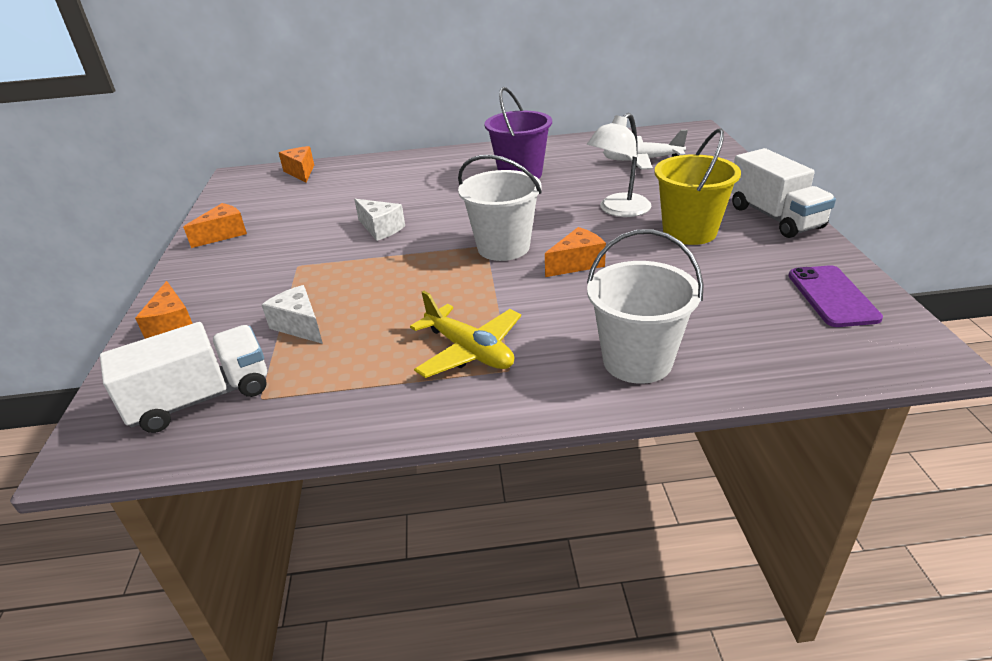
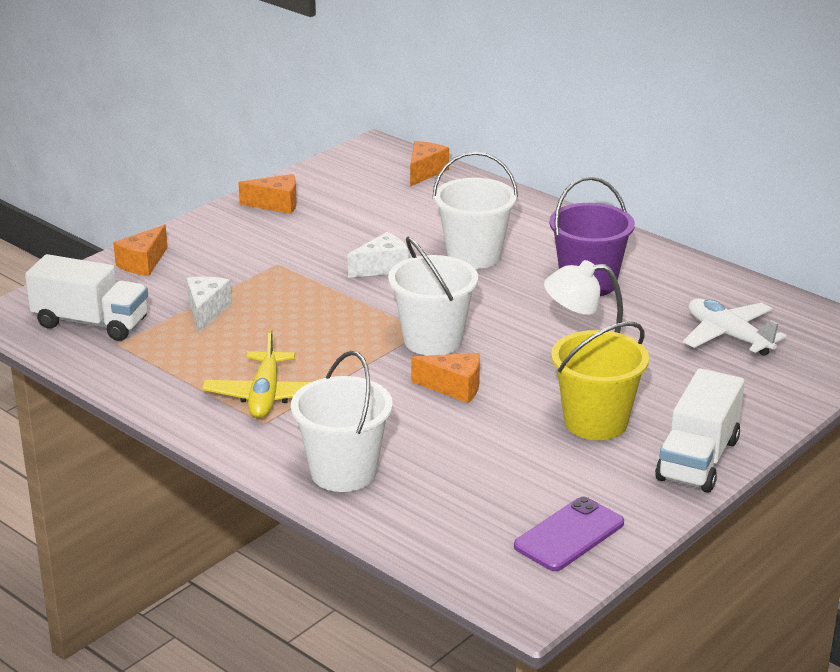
camera: 45 degrees right, 5 degrees down
(380, 229) = (382, 267): white cheese -> white cheese turned 120 degrees counterclockwise
(426, 194) = (474, 256): none -> white bucket

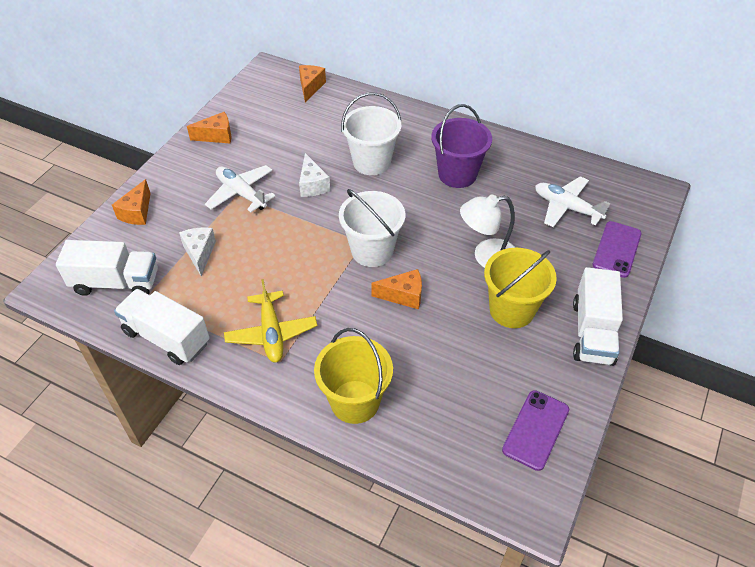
camera: 15 degrees left, 20 degrees up
(133, 380) = (167, 337): none -> white truck
(284, 263) = (241, 193): none -> white plane
(343, 472) = (355, 401): white bucket -> yellow bucket
(382, 267) = (312, 185): white cheese -> white cheese turned 120 degrees clockwise
(779, 386) = (617, 249): none -> purple phone

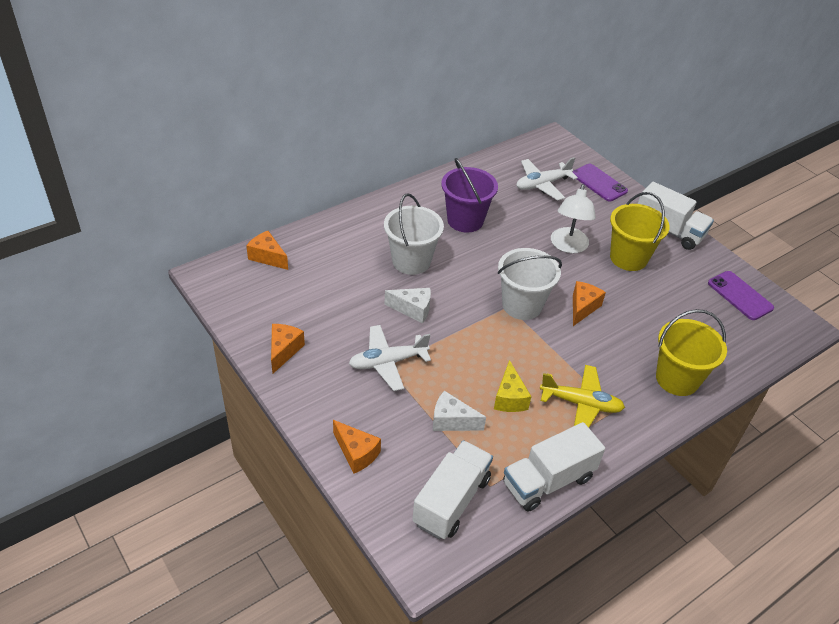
camera: 65 degrees left, 5 degrees down
(248, 281) = (509, 398): none -> yellow cheese

